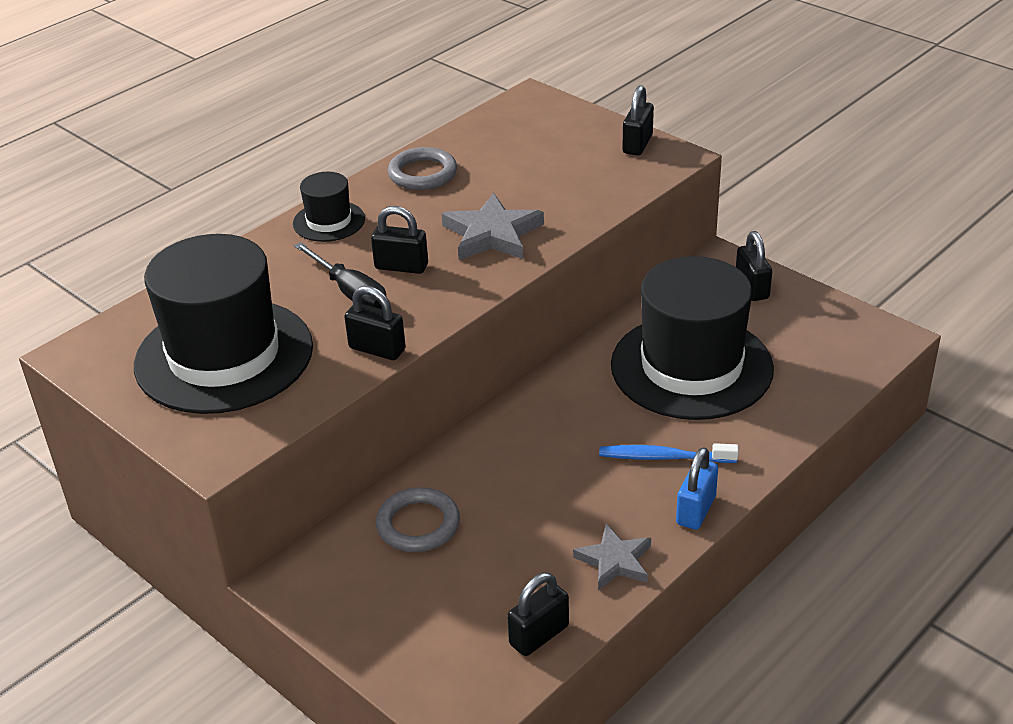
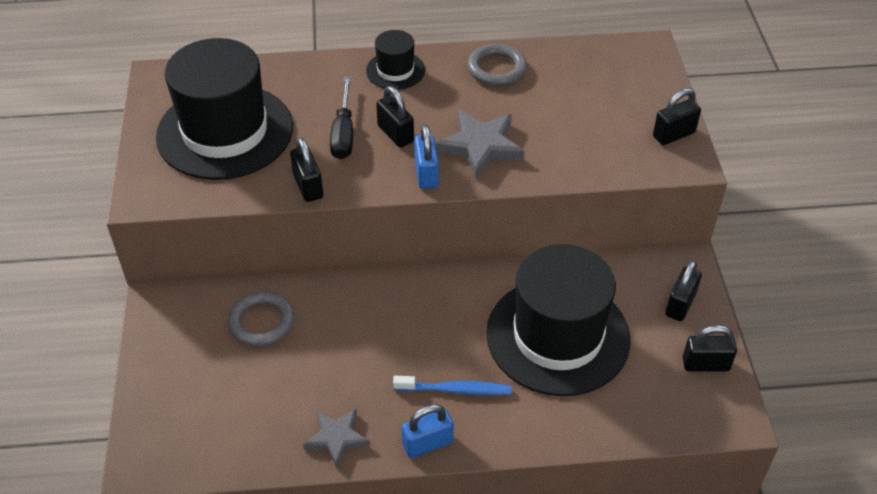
camera: 40 degrees right, 10 degrees up
(474, 279) = (426, 174): none -> blue padlock
(539, 635) = (237, 450): black padlock -> black padlock (705, 364)
(664, 457) = (455, 390): blue toothbrush -> blue toothbrush turned 135 degrees clockwise

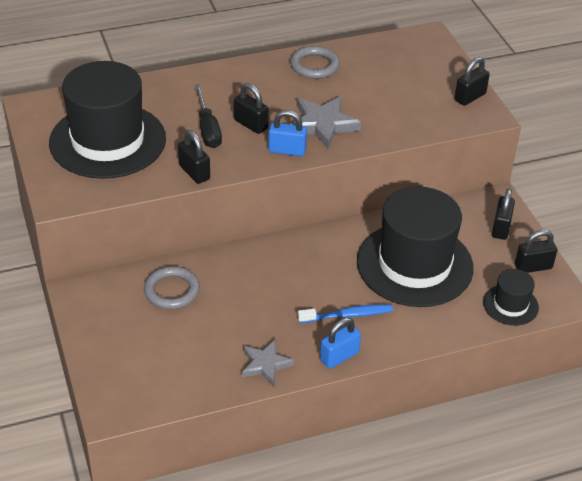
camera: 15 degrees left, 5 degrees down
(395, 70) = (232, 77): black hat -> black hat (510, 305)
(426, 174) = (287, 150): blue padlock -> blue padlock turned 60 degrees counterclockwise

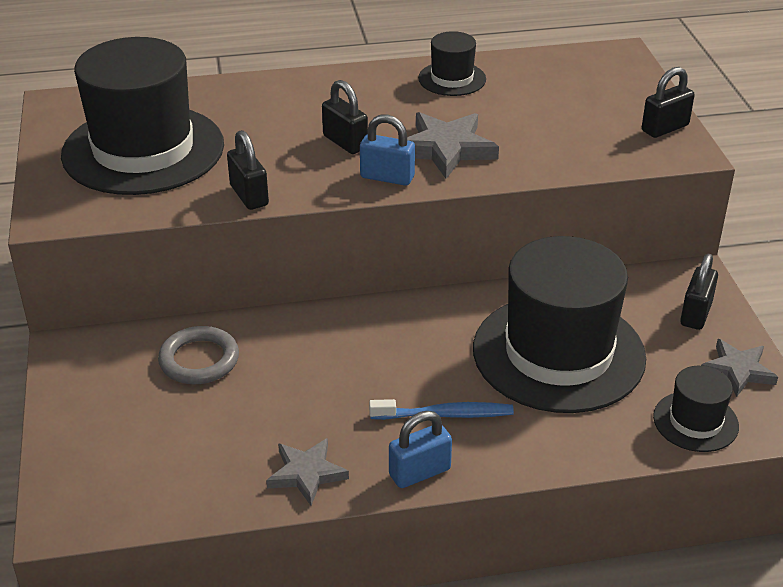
camera: 10 degrees right, 5 degrees down
(208, 129) = (284, 144): black screwdriver -> none
(314, 66) = (452, 79): grey ring -> black hat
(533, 267) = (737, 370): black padlock -> grey star

